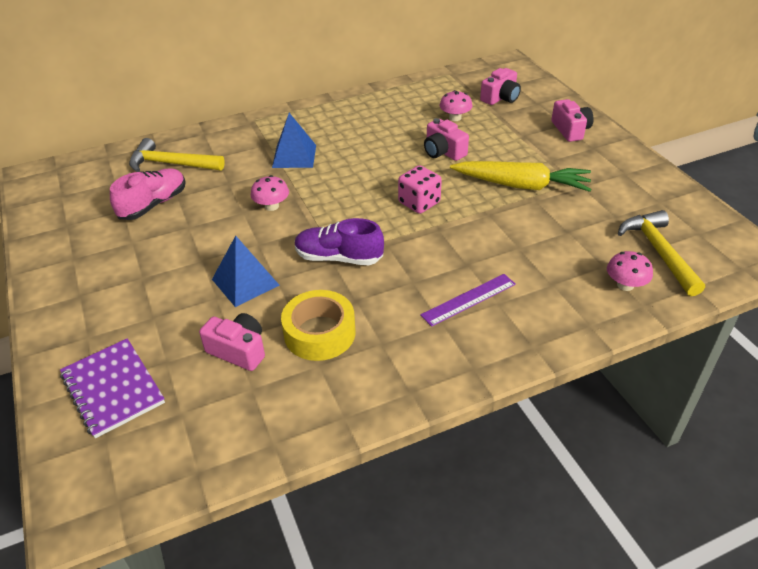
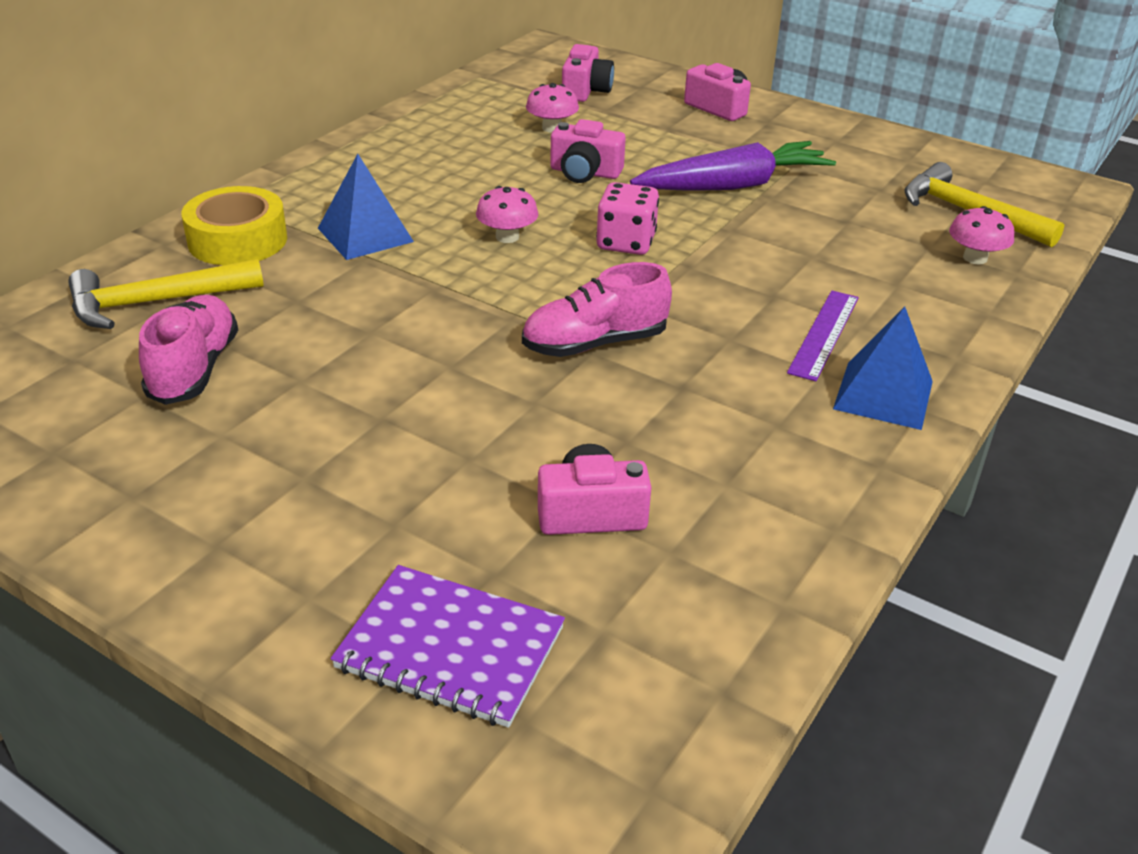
camera: 35 degrees left, 5 degrees down
(245, 282) = (491, 422): blue pyramid -> blue pyramid (883, 395)
(272, 206) = (410, 310): pink mushroom -> pink mushroom (507, 237)
(319, 333) = (681, 444): yellow tape -> yellow tape (237, 240)
(339, 258) = (595, 343): purple shoe -> pink shoe
(521, 185) = (733, 185): yellow carrot -> purple carrot

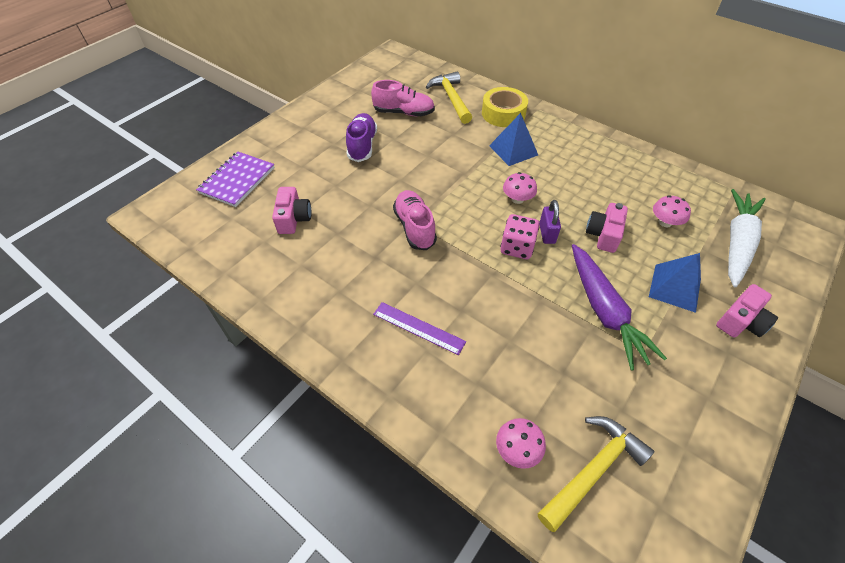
camera: 95 degrees right, 15 degrees up
(321, 427) = (362, 146): none -> purple shoe
(585, 90) = (737, 243): pink camera -> white carrot
(589, 216) = (547, 233): none -> purple padlock
(883, 395) = (357, 344): blue pyramid -> blue pyramid (674, 287)

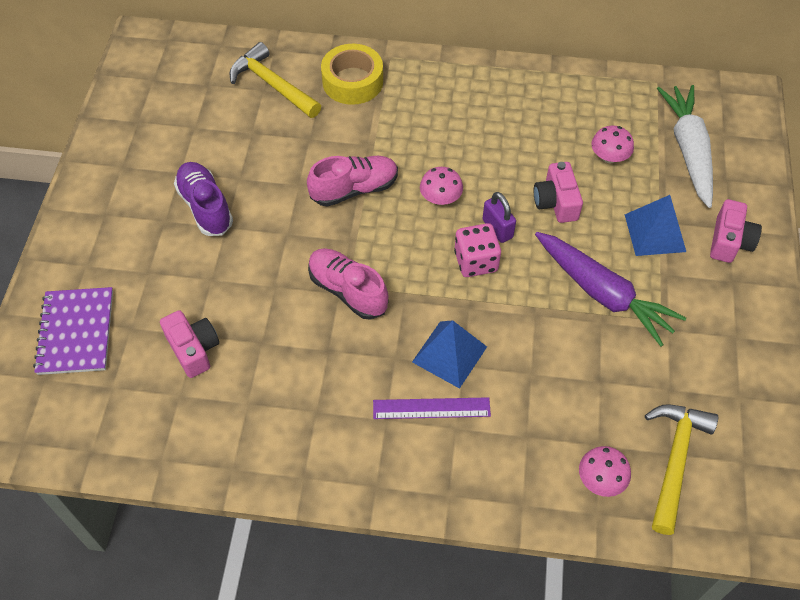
camera: 30 degrees left, 5 degrees up
(404, 113) = (225, 133): pink shoe -> pink shoe (354, 189)
(513, 150) = (396, 131): blue pyramid -> blue pyramid (449, 354)

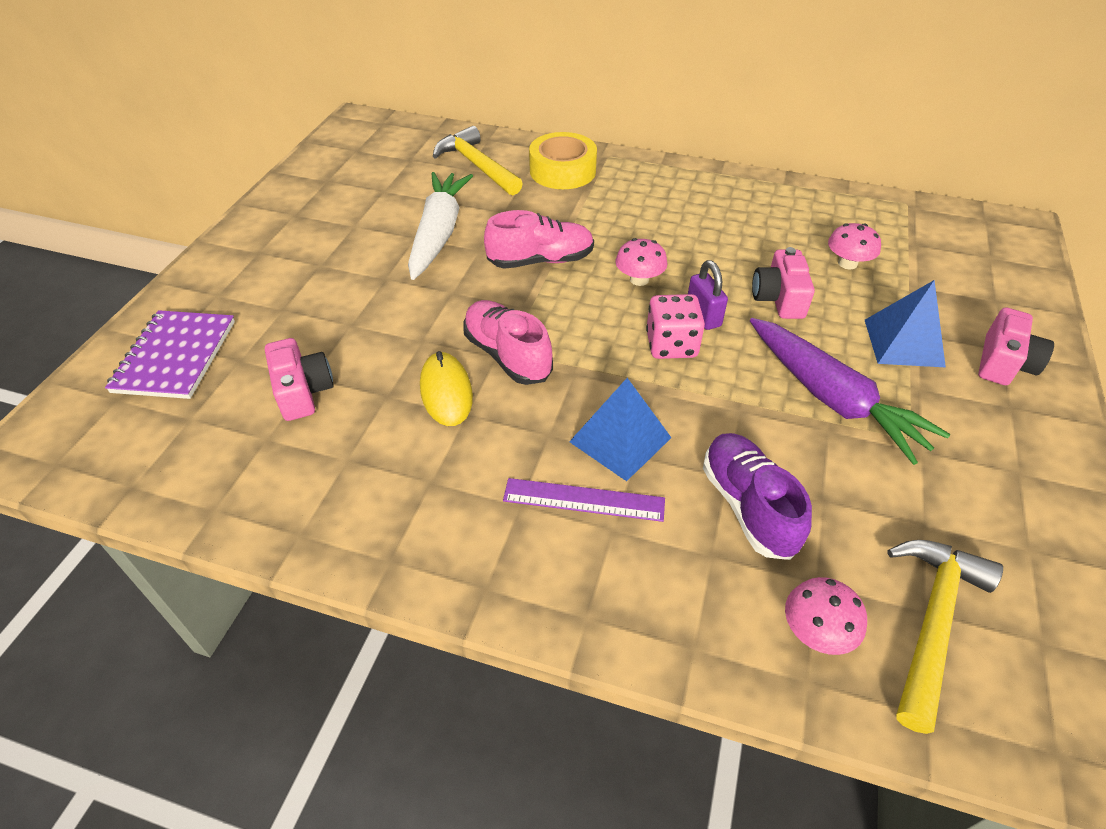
camera: 10 degrees right, 10 degrees down
(205, 207) = (369, 258): purple shoe -> purple shoe (748, 506)
(307, 332) = (446, 392): none -> yellow mouse
(688, 150) = (946, 267): white carrot -> white carrot (439, 233)

